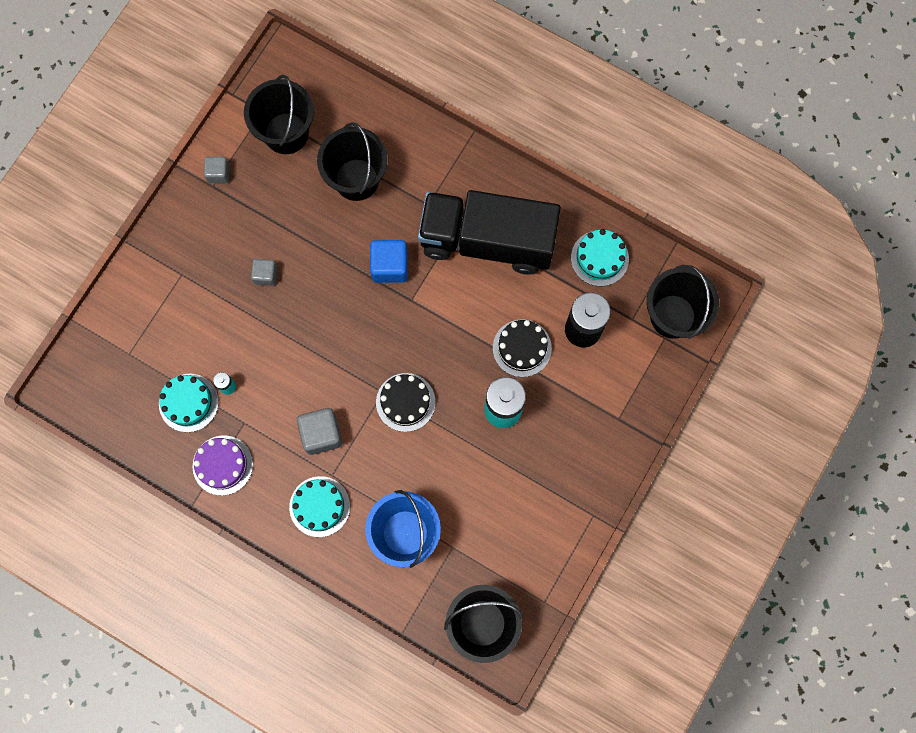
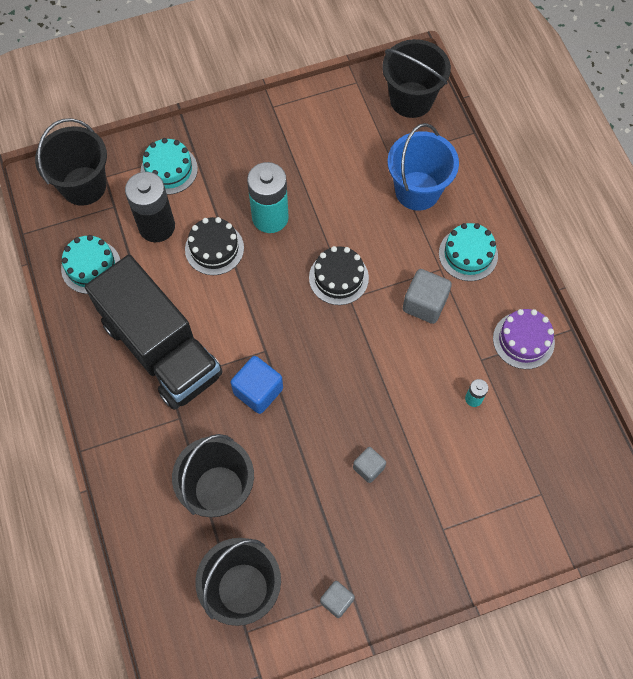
camera: 140 degrees left, 10 degrees down
(188, 402) = (517, 411): turquoise cake -> turquoise cake (169, 170)

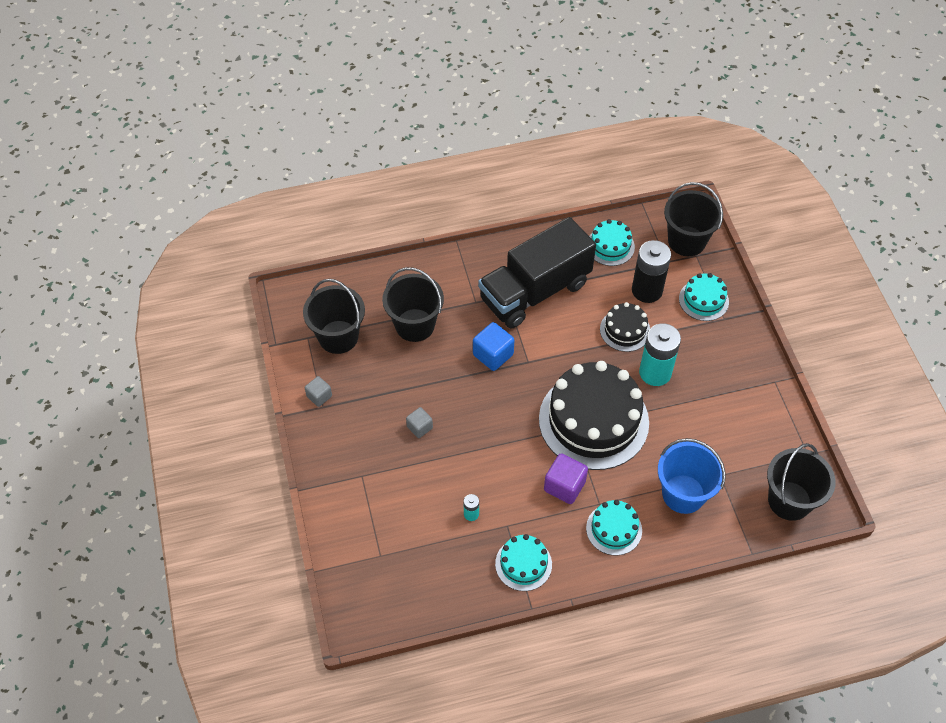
camera: 95 degrees right, 10 degrees down
(338, 277) = (593, 420): black cake -> black cake, size x2.07
(424, 304) = (564, 486): grey cube -> purple cube
(523, 340) = (523, 564): purple cake -> turquoise cake

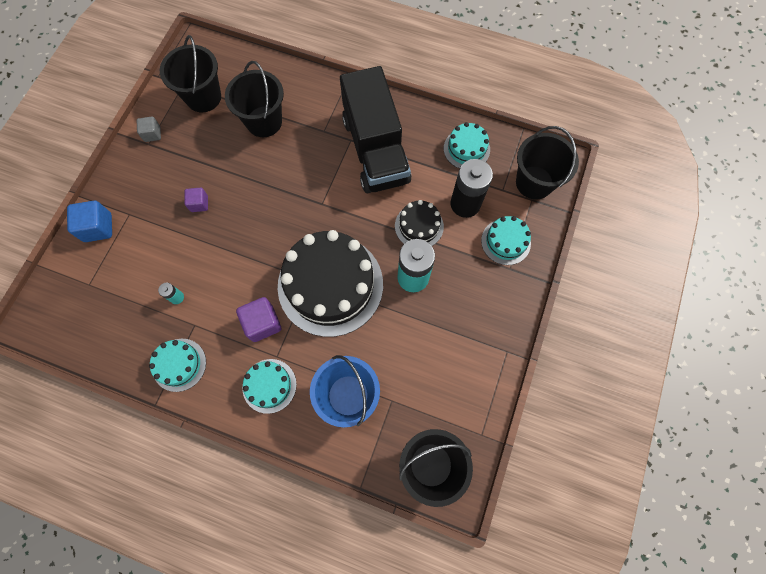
camera: 35 degrees right, 15 degrees up
(419, 427) = (199, 204): grey cube -> purple cube
(493, 355) = (300, 181): blue cube -> blue cube (98, 227)
(535, 291) = (375, 150): black truck -> black truck turned 105 degrees counterclockwise

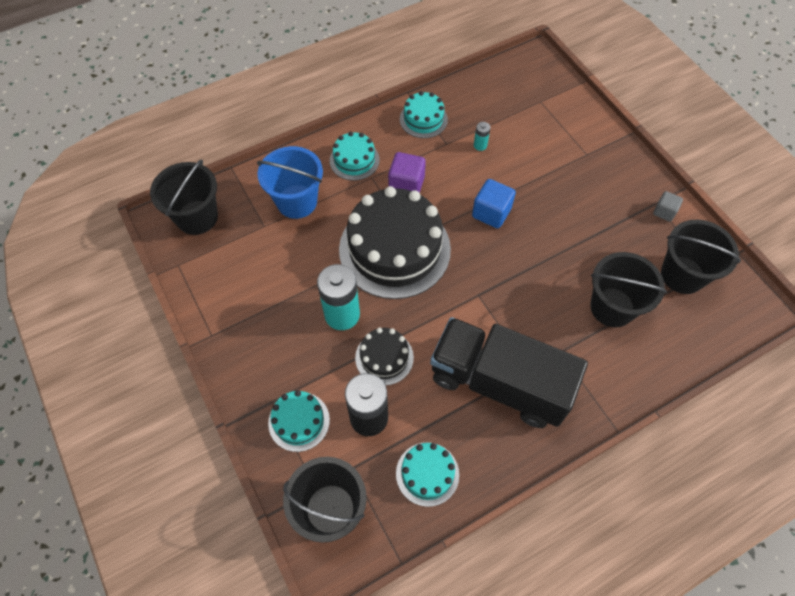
camera: 130 degrees right, 10 degrees down
(98, 227) = (589, 129): blue cube -> blue cube (491, 213)
(199, 204) = (557, 205): purple cube -> none

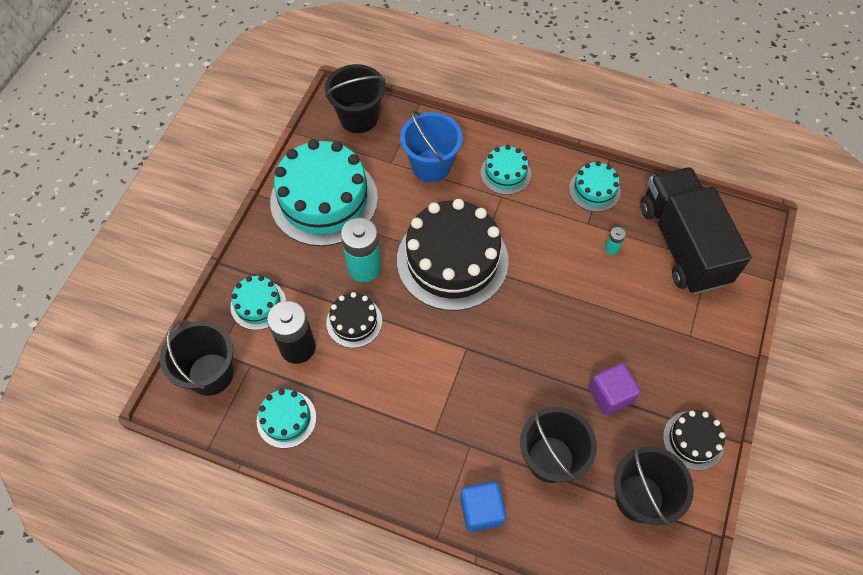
camera: 50 degrees right, 0 degrees up
(248, 298) = (324, 199): none -> turquoise cake
(406, 184) = (519, 224): purple cube -> purple cube (610, 395)
(491, 213) = (553, 303): blue cube -> blue cube (481, 510)
(499, 382) = (402, 417): black truck -> black truck (682, 244)
(664, 212) = (693, 440): grey cube -> black cake

